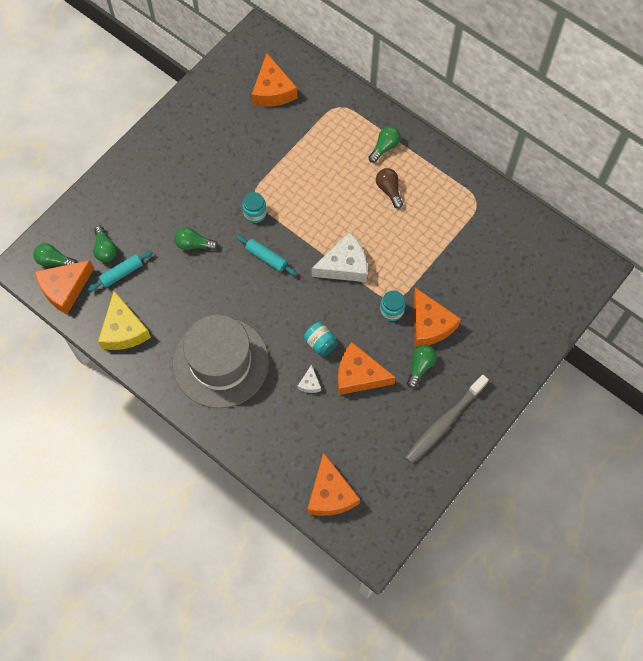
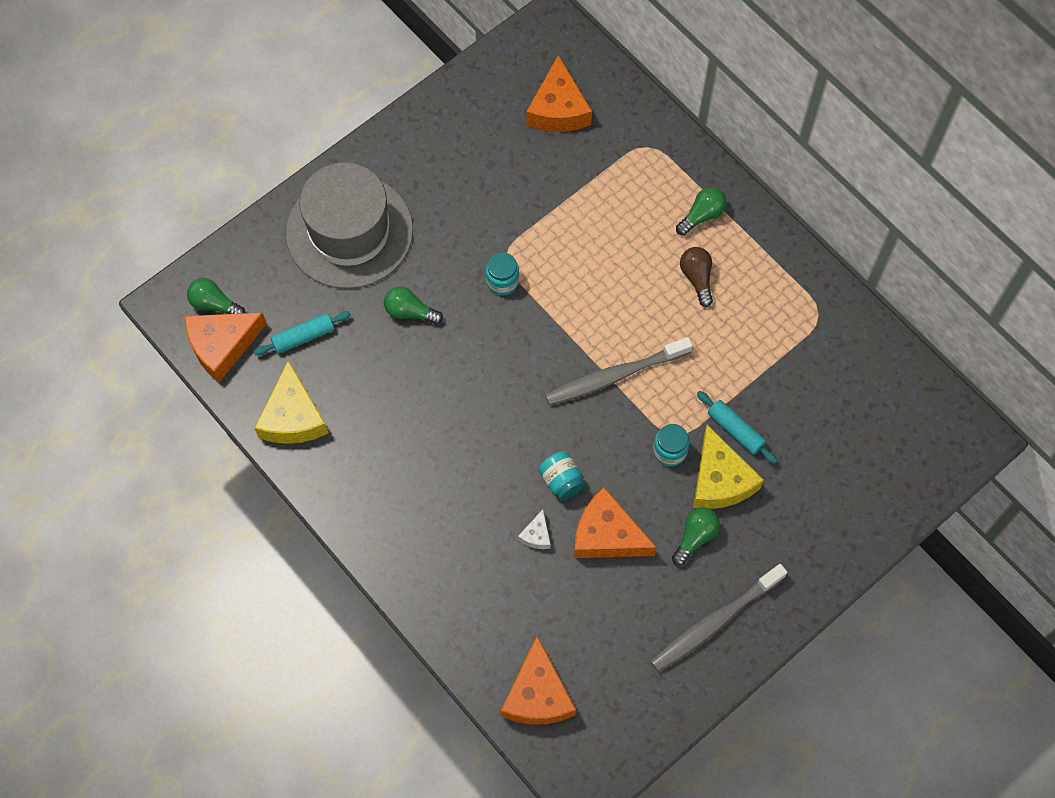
camera: 10 degrees right, 0 degrees up
(105, 249) = (286, 299): green light bulb -> none
(220, 362) = (418, 484): grey hat -> grey hat (349, 231)
(266, 257) = (507, 347): turquoise rolling pin -> turquoise rolling pin (735, 430)
(344, 265) = (614, 376): white cheese -> grey toothbrush
(430, 324) = (720, 480): orange cheese -> yellow cheese

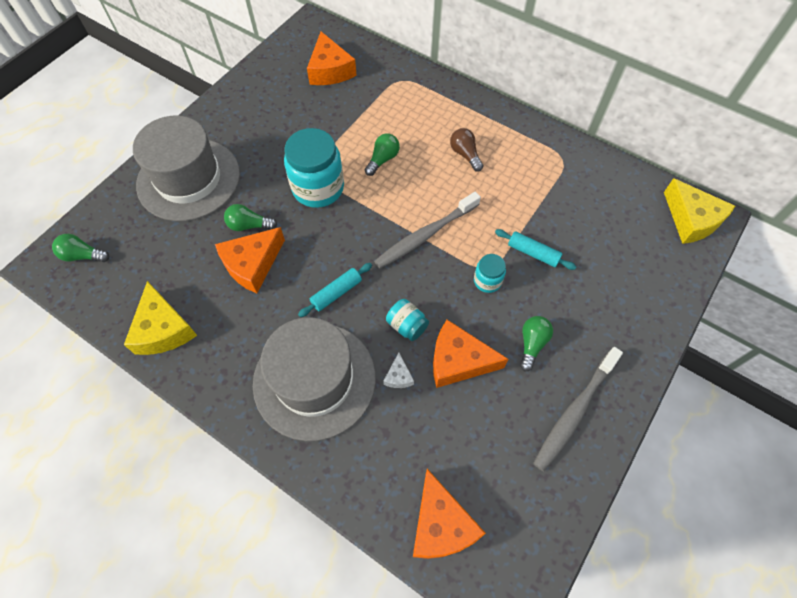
camera: 15 degrees left, 5 degrees down
(222, 346) = (93, 286): orange cheese -> orange cheese (252, 264)
(303, 337) = (163, 263): turquoise rolling pin -> turquoise rolling pin (336, 293)
(445, 515) = (314, 380): none -> grey hat
(502, 281) = (318, 188): turquoise jar -> turquoise jar, size x2.01
(702, 216) = (454, 114): green light bulb -> green light bulb (382, 159)
(720, 480) = (535, 293): yellow cheese -> yellow cheese (691, 220)

